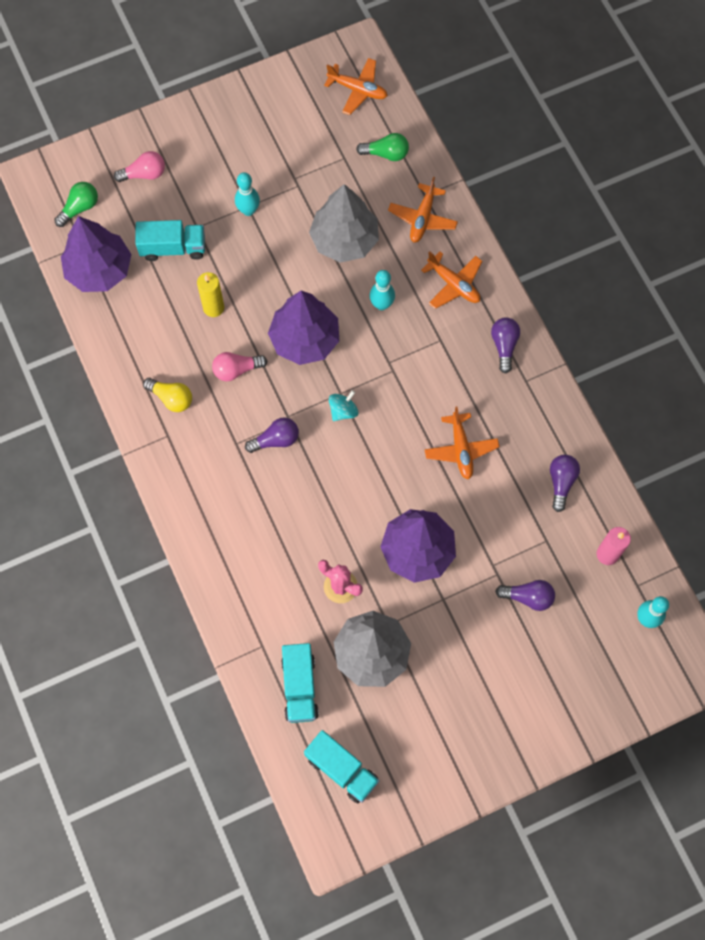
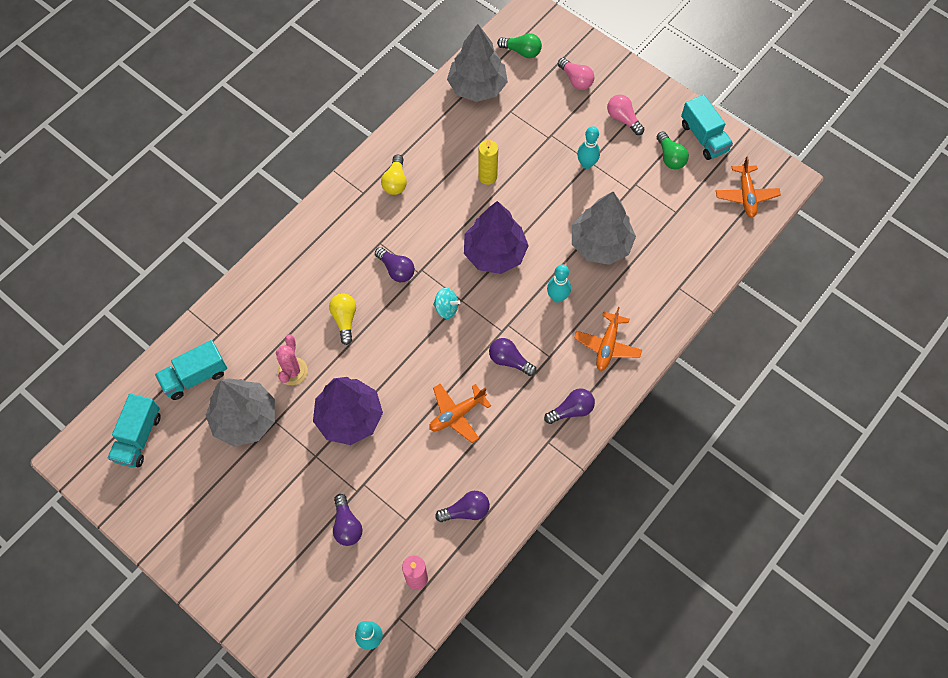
camera: 65 degrees right, 5 degrees down
(99, 270) = (477, 87): purple tree -> grey tree
(173, 248) = (523, 127): turquoise truck -> turquoise truck (703, 137)
(236, 370) = (442, 216): pink light bulb -> pink light bulb (623, 119)
(307, 513) = (344, 320): none -> yellow light bulb
(386, 153) = (699, 241): green light bulb -> green light bulb (670, 157)
(422, 218) = (655, 295): orange plane -> none
(427, 377) = (509, 360): none -> purple light bulb

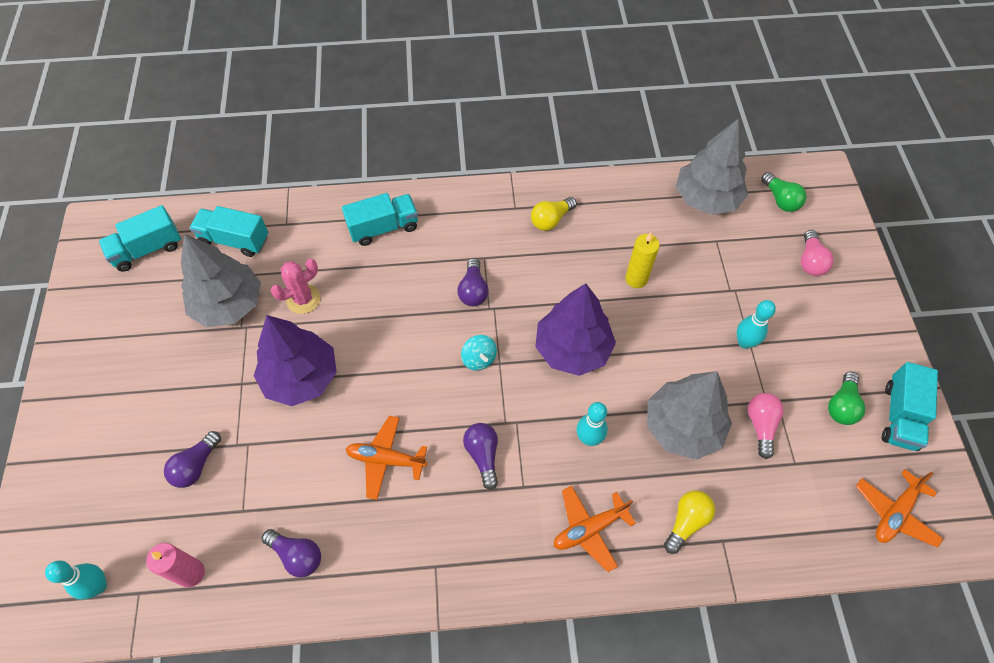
camera: 45 degrees right, 5 degrees down
(290, 280) = (383, 228): none -> turquoise truck
(344, 320) = (388, 294): yellow light bulb -> yellow light bulb (686, 522)
(571, 410) = (489, 558): purple light bulb -> none
(623, 119) = (825, 331): pink light bulb -> pink light bulb (761, 425)

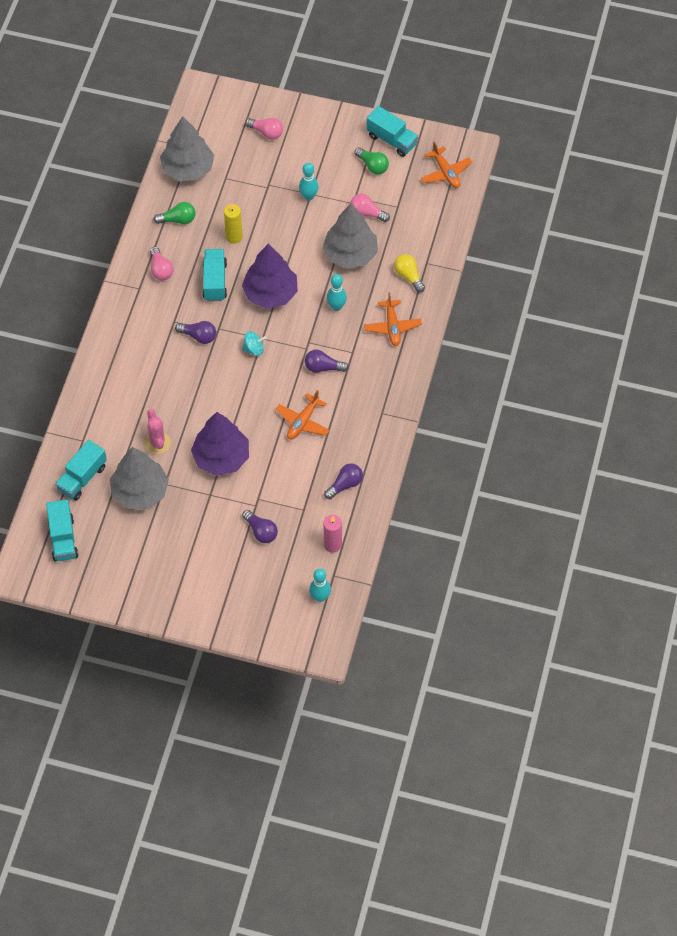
camera: 70 degrees left, 0 degrees up
(383, 228) = (117, 377): turquoise truck -> turquoise truck (215, 281)
(551, 220) = (161, 269): yellow light bulb -> pink light bulb
(780, 199) = (209, 126): green light bulb -> green light bulb (178, 220)

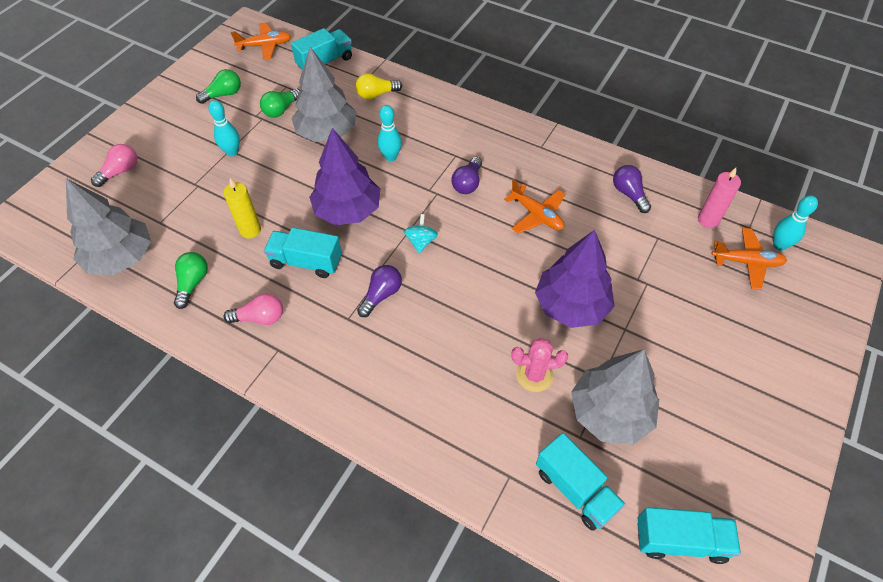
camera: 75 degrees left, 5 degrees down
(261, 531) = (685, 285): purple light bulb -> none
(367, 213) = (281, 110): pink light bulb -> green light bulb
(391, 140) = (200, 75): turquoise truck -> turquoise truck (325, 62)
(392, 327) = (434, 118): orange plane -> orange plane (746, 262)

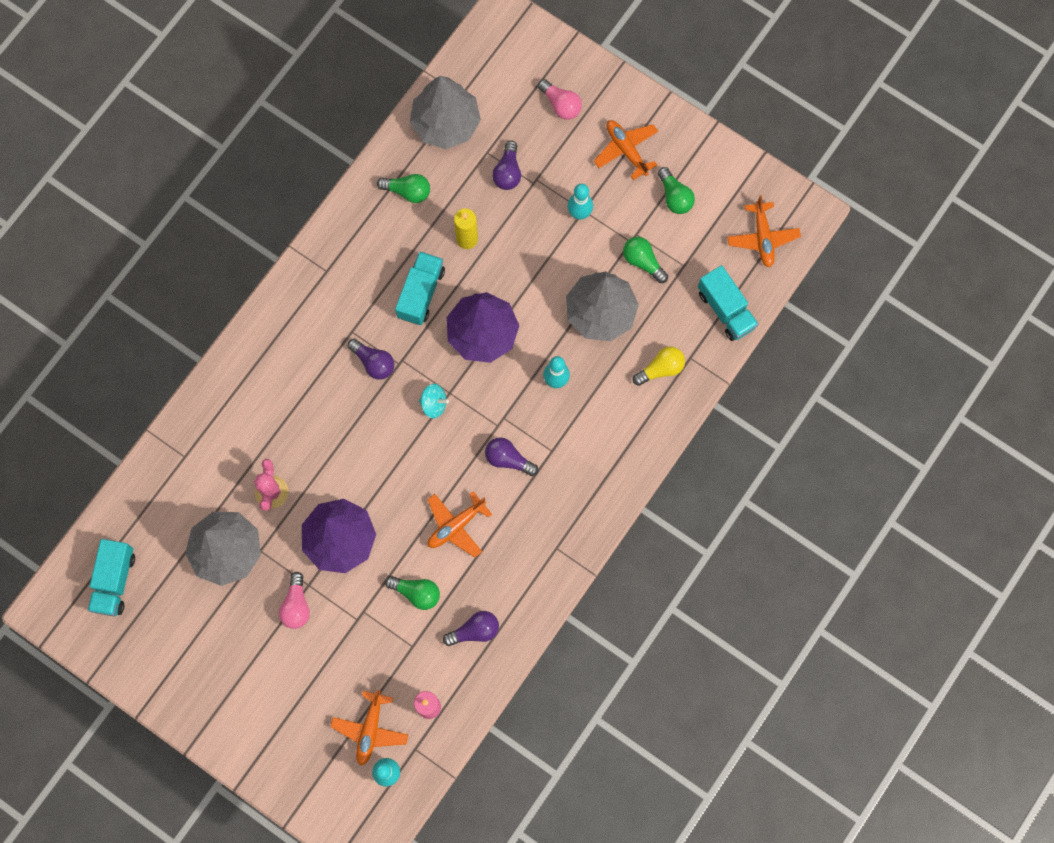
camera: 95 degrees right, 20 degrees up
(175, 126) = (626, 150): none -> orange plane
(183, 205) = (508, 172): none -> purple light bulb
(260, 318) = (362, 254): pink light bulb -> pink light bulb (296, 605)
(376, 94) = (661, 369): yellow light bulb -> yellow light bulb turned 75 degrees clockwise
(575, 489) = (166, 507): turquoise truck -> none
(607, 239) = (416, 593): none -> green light bulb

